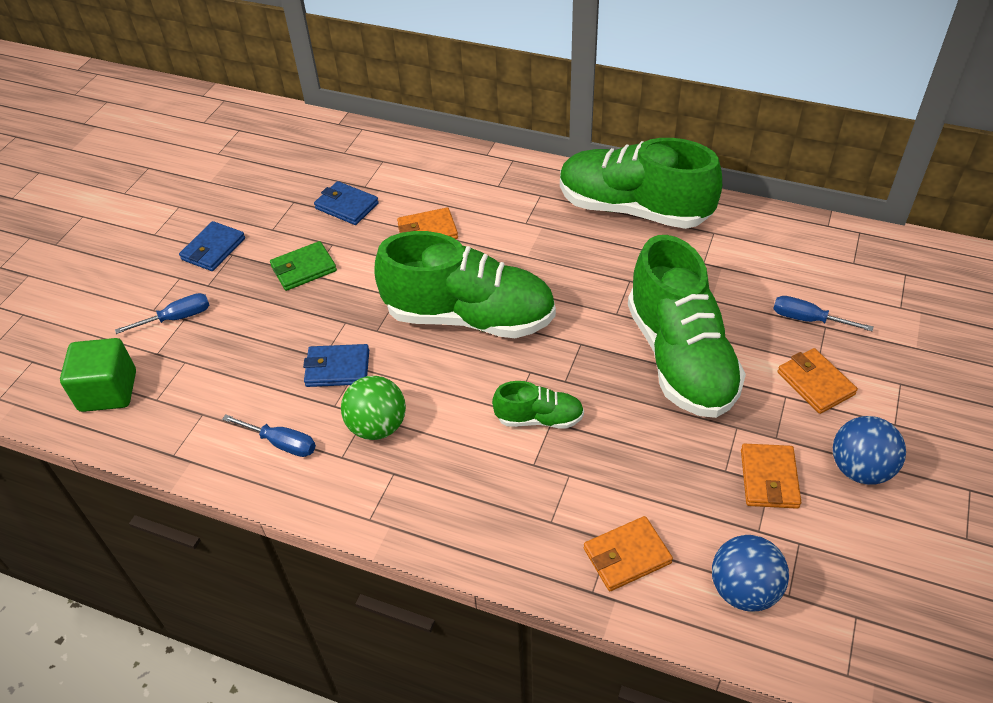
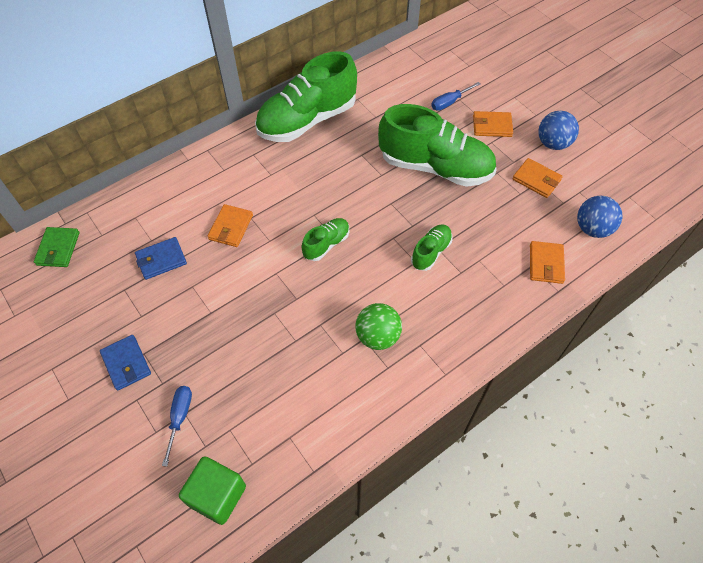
camera: 60 degrees left, 10 degrees up
(281, 443) = (352, 398): blue screwdriver -> none
(304, 269) = (201, 314): green wallet -> green wallet (58, 249)
(337, 368) = (312, 336): blue wallet -> none
(469, 317) = (326, 244): green shoe -> green shoe, size x0.46

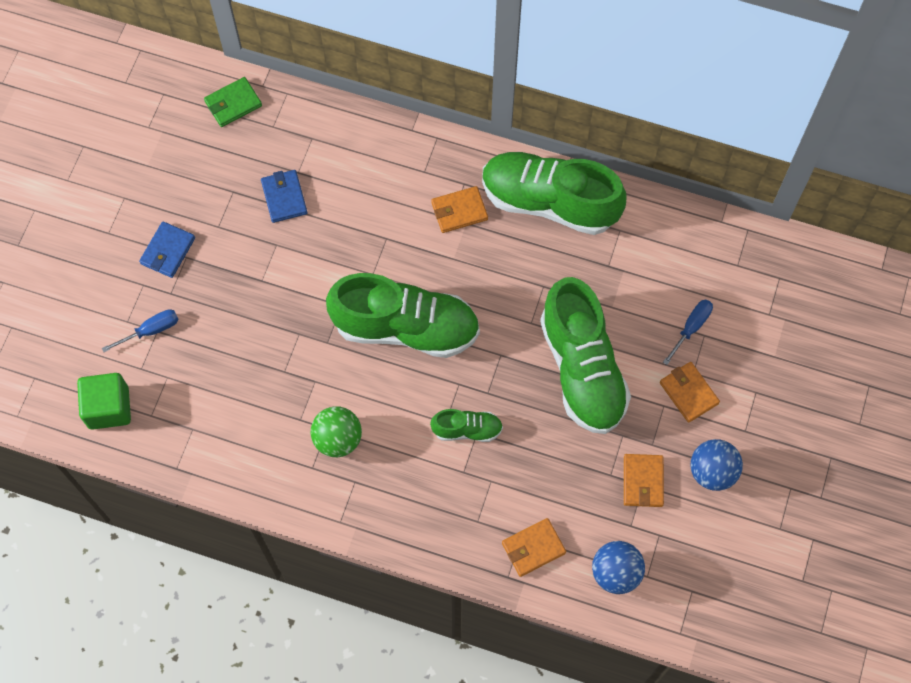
camera: 55 degrees right, 10 degrees up
(161, 260) = (284, 197): blue wallet -> blue wallet turned 45 degrees clockwise
(231, 227) = (362, 229): orange wallet -> orange wallet (459, 211)
(326, 244) = (406, 327): green shoe -> green shoe, size x2.16
(450, 102) = (691, 328): blue screwdriver -> blue screwdriver turned 105 degrees clockwise

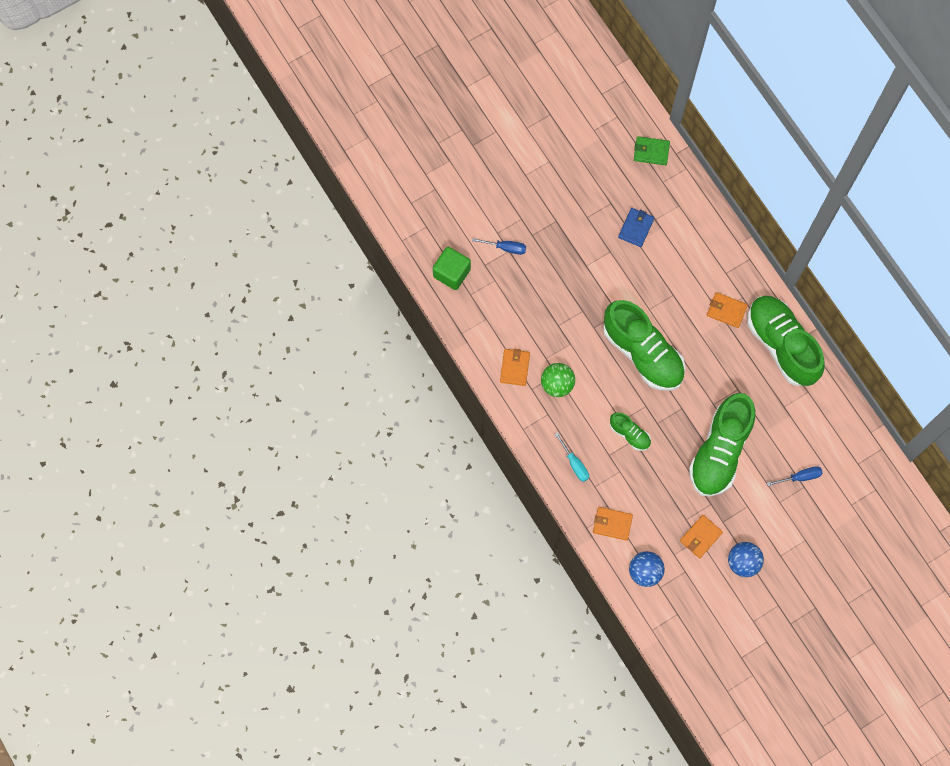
camera: 40 degrees right, 5 degrees up
(168, 251) = (549, 210): blue wallet -> none
(432, 514) = (574, 463): none -> turquoise screwdriver
(688, 393) = (767, 511): orange wallet -> orange wallet (514, 368)

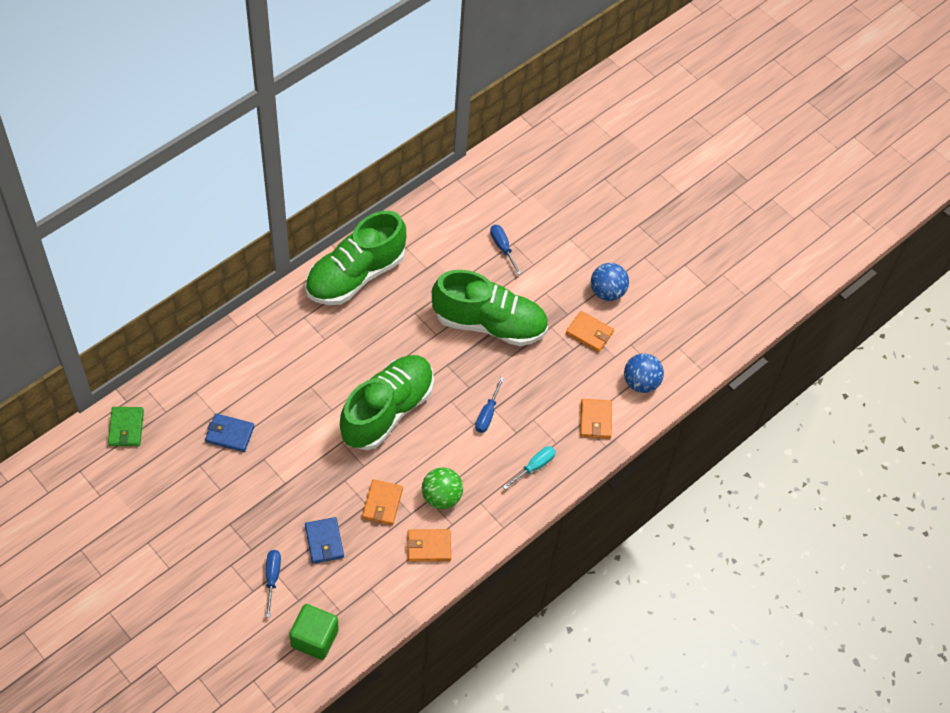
camera: 105 degrees left, 15 degrees down
(531, 289) = (324, 541): none -> blue wallet
(629, 434) = (487, 414): green shoe -> blue screwdriver
(726, 311) = (323, 331): orange wallet -> orange wallet (382, 504)

